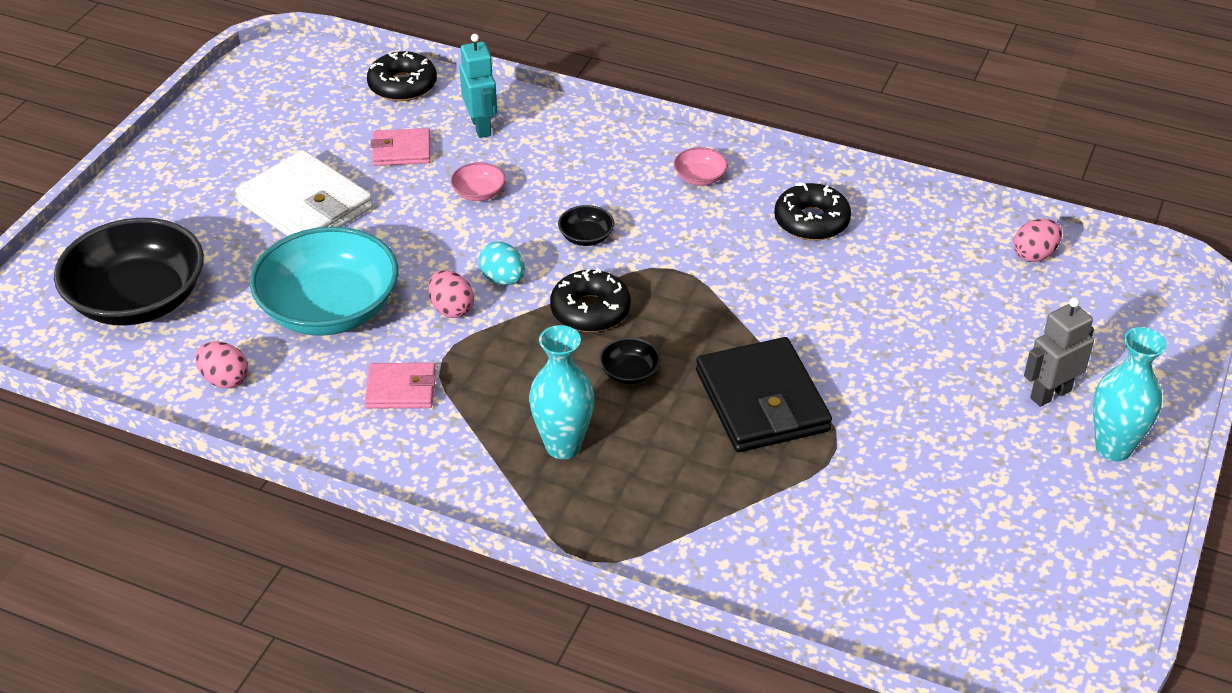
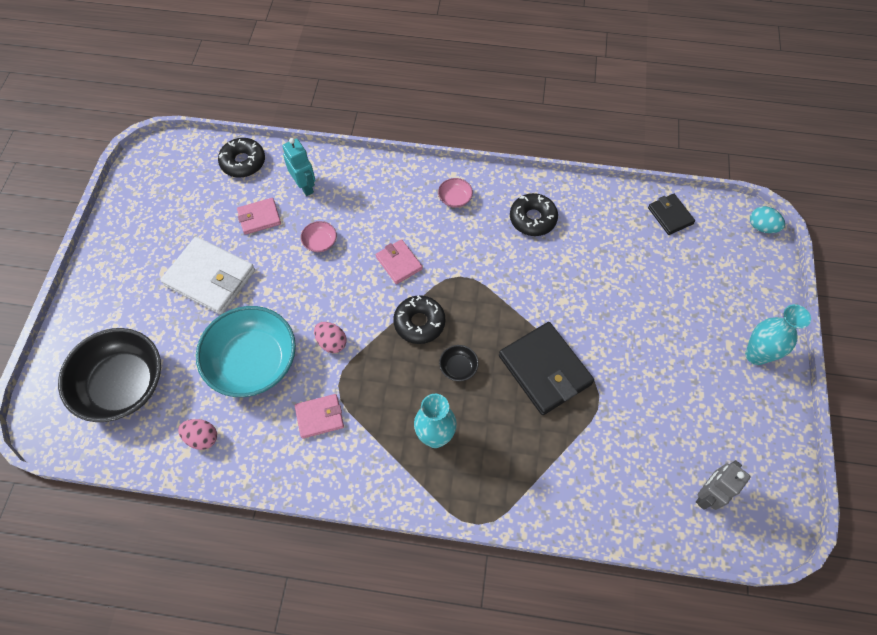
camera: 15 degrees left, 20 degrees up
(503, 279) = (357, 310): turquoise egg -> turquoise egg (761, 227)
(586, 237) = (399, 263): black bowl -> pink wallet
(1034, 255) = (670, 215): pink egg -> black wallet
(1050, 394) = (709, 322): grey robot -> grey robot (707, 494)

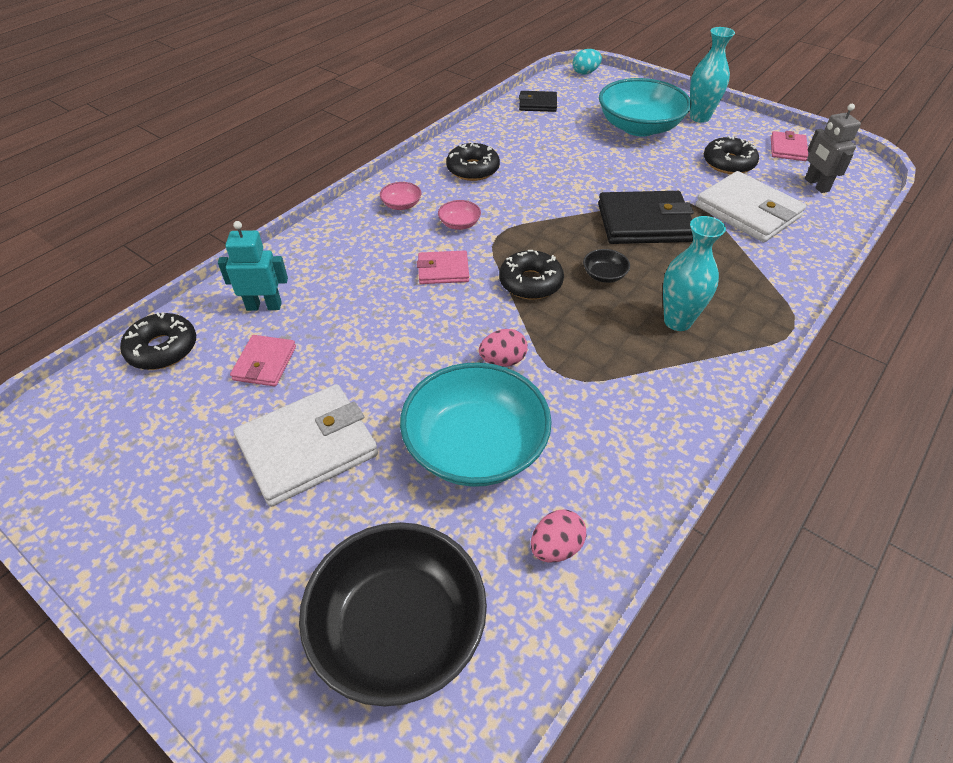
camera: 60 degrees left, 15 degrees down
(319, 417) = (597, 408): pink wallet -> pink wallet (787, 149)
(320, 242) = (356, 321): pink bowl -> pink bowl (459, 224)
(618, 445) = (747, 211): none -> white wallet
(688, 406) = (728, 163): none -> black donut
(695, 310) = (639, 127): none -> turquoise bowl

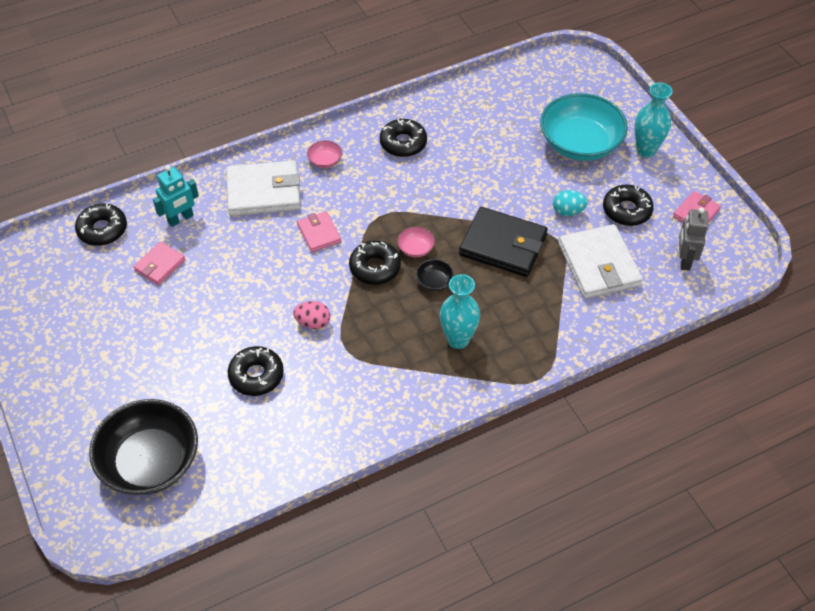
camera: 25 degrees right, 5 degrees up
(264, 306) = (180, 219): turquoise robot -> turquoise robot turned 120 degrees clockwise
(308, 447) = (156, 335): white wallet -> white wallet (263, 192)
(443, 270) = (319, 233): pink wallet -> pink wallet turned 45 degrees clockwise
(459, 224) = (357, 195): pink bowl -> pink bowl (416, 248)
(475, 446) = (256, 375): turquoise bowl -> black donut
(537, 104) = (509, 86): black wallet -> none
(556, 547) = (262, 456): pink egg -> none
(585, 73) = (582, 60): turquoise egg -> turquoise egg (568, 211)

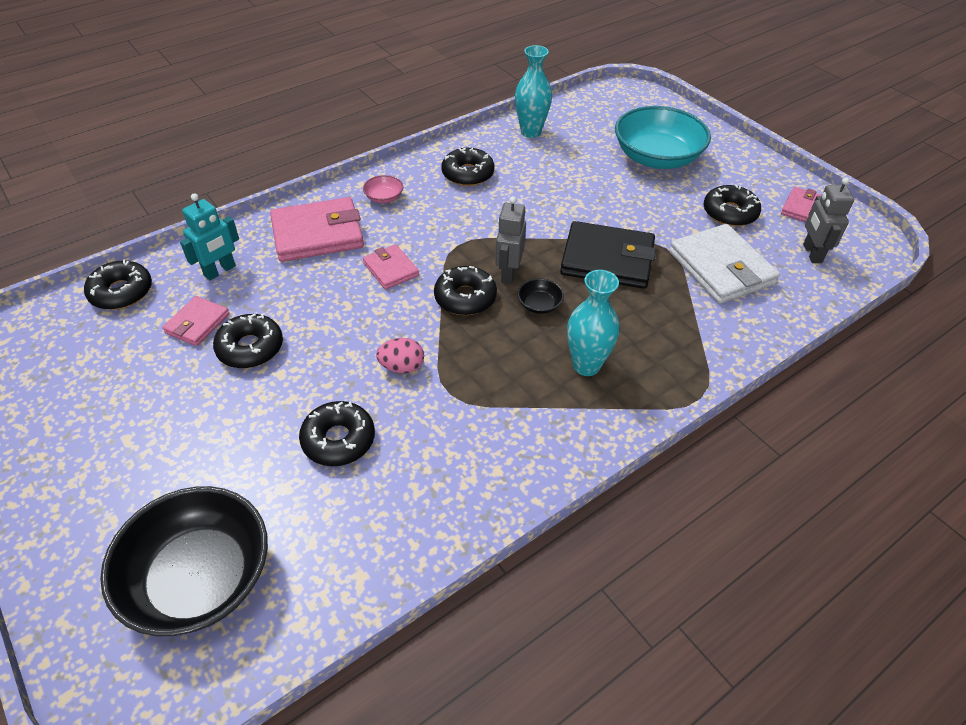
camera: 10 degrees left, 5 degrees down
(199, 291) = (250, 348): none -> black donut
(263, 192) = (317, 234): white wallet -> pink wallet
(416, 248) = (508, 273): pink bowl -> grey robot
(568, 211) = (667, 220): turquoise egg -> none
(646, 150) = (726, 157): turquoise vase -> turquoise vase (531, 132)

